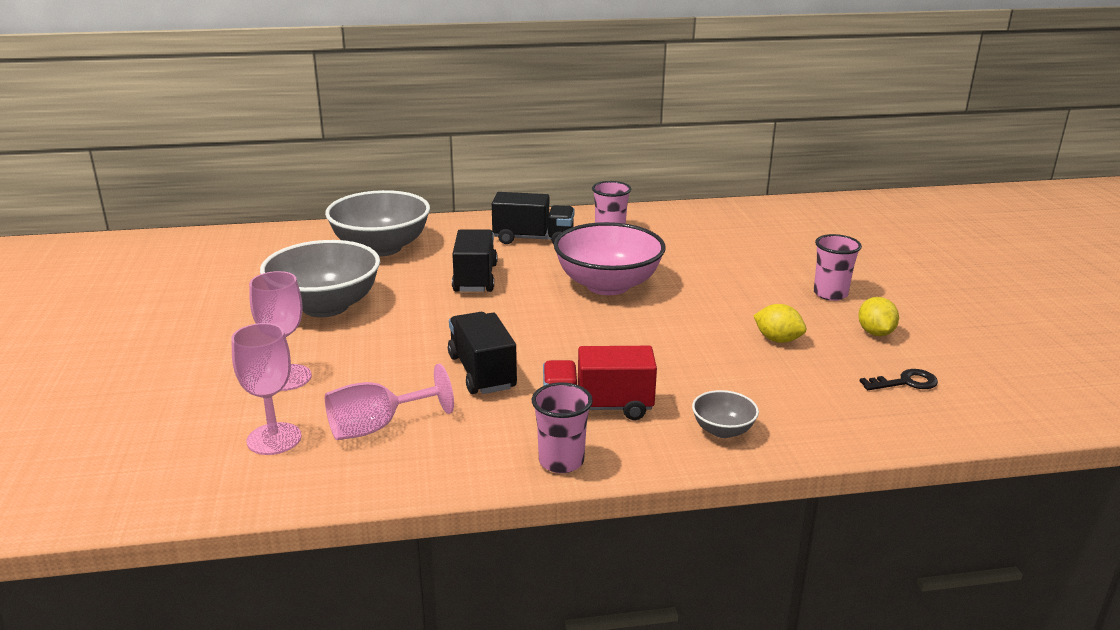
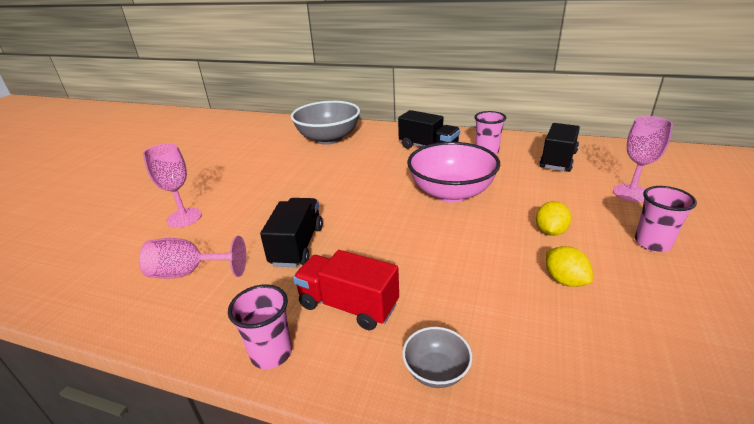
camera: 30 degrees right, 5 degrees up
(274, 439) = (127, 263): pink goblet -> pink goblet (631, 193)
(325, 306) = (258, 172): grey bowl -> none
(475, 278) = (364, 169): black truck -> black truck (558, 160)
(875, 333) = (681, 300): yellow lemon -> yellow lemon (550, 231)
(905, 382) = (688, 378): black key -> none

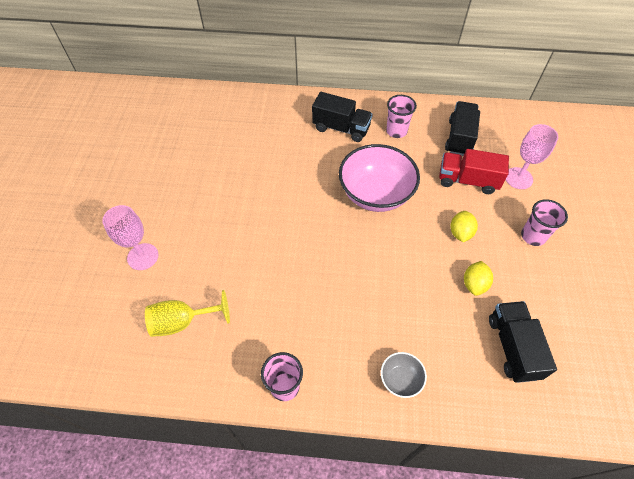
camera: 15 degrees left, 25 degrees up
(188, 273) = (182, 322): pink goblet -> yellow goblet
(297, 246) = (263, 277): black truck -> black truck (513, 347)
(328, 139) = (237, 121): grey bowl -> none
(348, 305) = (325, 334): red truck -> red truck (467, 181)
(564, 280) = (474, 284): yellow lemon -> yellow lemon turned 60 degrees clockwise

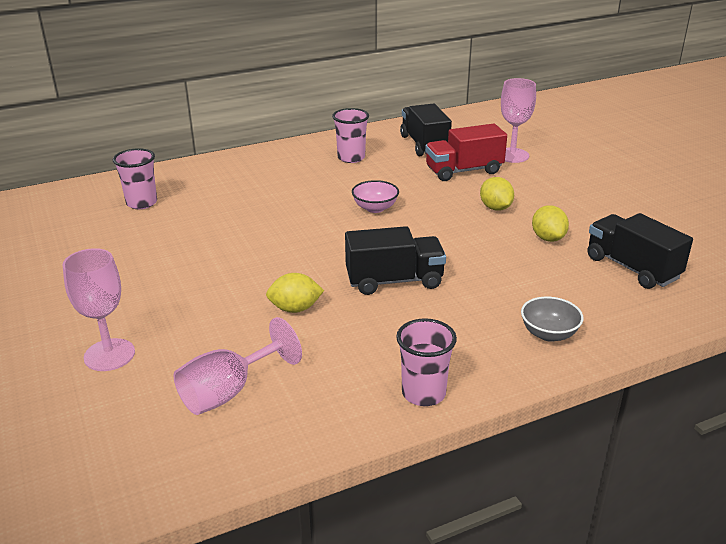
camera: 30 degrees left, 25 degrees down
(182, 322) = (228, 392): yellow goblet -> pink goblet
(262, 270) = (295, 309): none -> yellow lemon
(341, 128) = (284, 172): black truck -> black truck (394, 281)
(375, 194) = (375, 208): pink bowl -> pink bowl, size x0.46
(533, 236) = (567, 188): pink cup -> pink cup (142, 203)

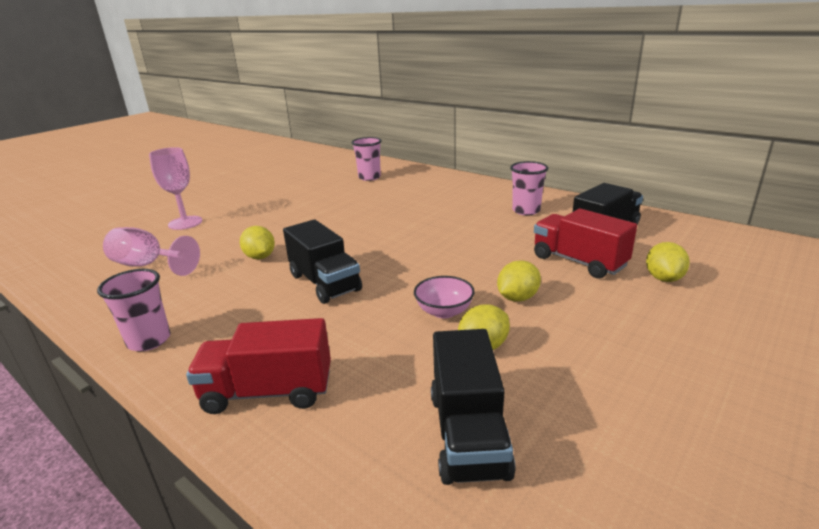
camera: 65 degrees right, 5 degrees down
(375, 208) = (445, 243): pink bowl -> pink bowl (444, 311)
(512, 155) = (663, 278): pink goblet -> yellow lemon
(549, 334) = (268, 392): grey bowl -> red truck
(632, 268) = (468, 434): black truck -> black truck turned 150 degrees clockwise

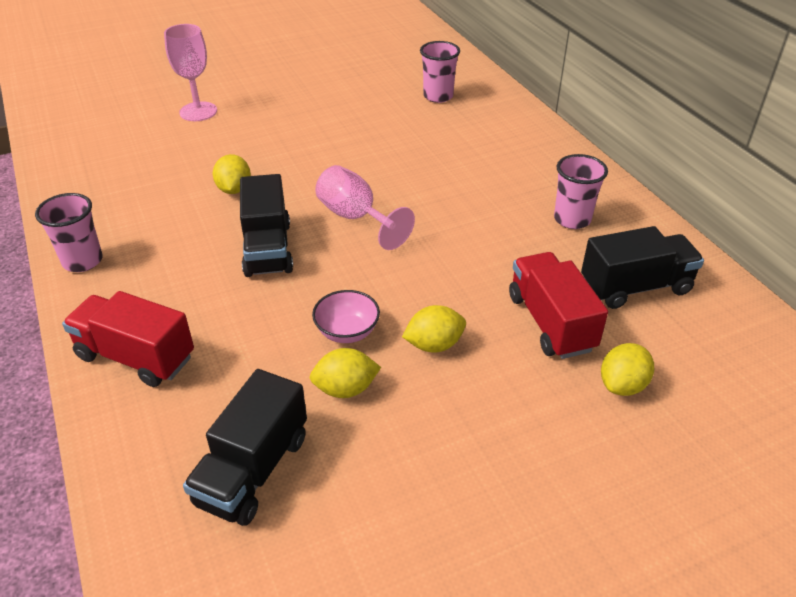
camera: 25 degrees right, 15 degrees up
(148, 265) = (132, 164): pink goblet -> pink goblet (355, 218)

